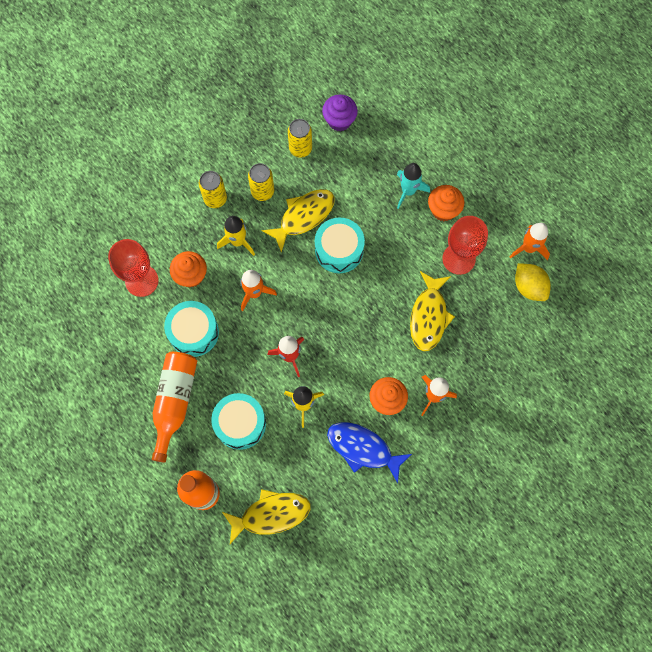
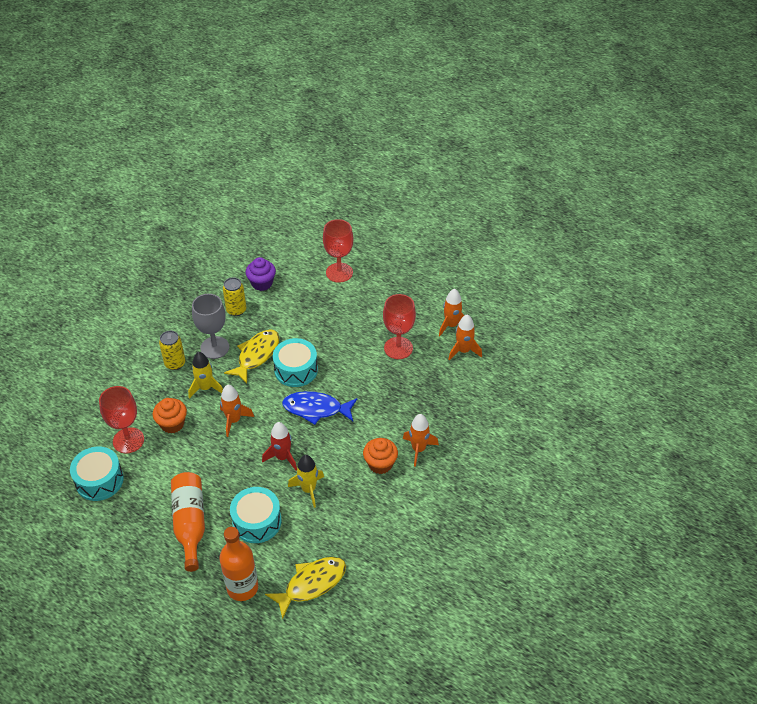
camera: 20 degrees left, 25 degrees down
(194, 332) = (189, 465): turquoise drum -> turquoise drum (99, 480)
(262, 192) = (215, 347): yellow can -> grey goblet
(363, 448) = (374, 506): blue fish -> blue fish (316, 409)
(408, 191) = (337, 314): turquoise rocket -> none
(429, 133) = (339, 272): none -> red goblet
(429, 316) = (390, 394): yellow fish -> none
(443, 210) = (371, 319): orange cupcake -> none
(529, 287) = (463, 351): yellow lemon -> orange rocket

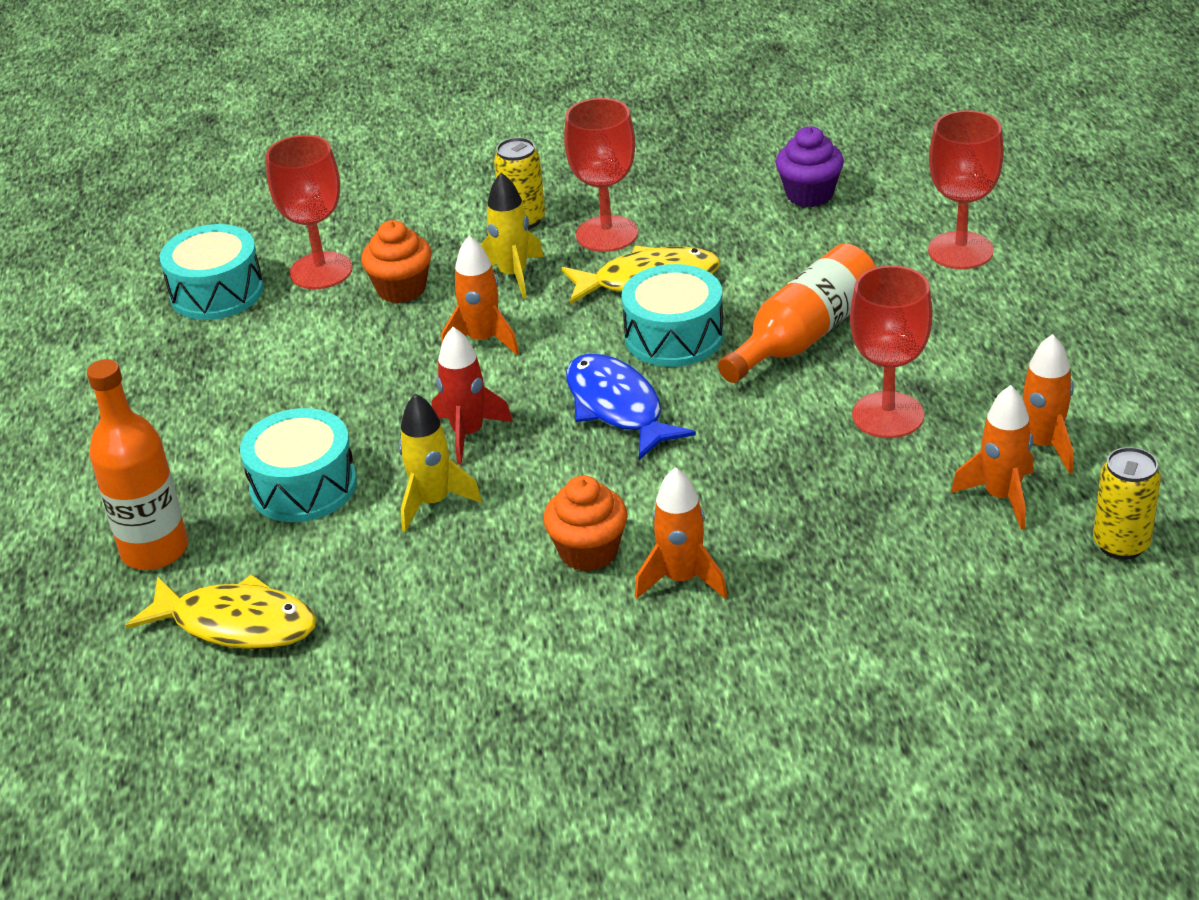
camera: 55 degrees right, 10 degrees down
(190, 523) = (227, 422): orange bottle -> orange bottle (804, 336)
(215, 347) = (607, 234): grey goblet -> red goblet
(236, 310) = (714, 206): yellow can -> yellow can (1121, 544)

